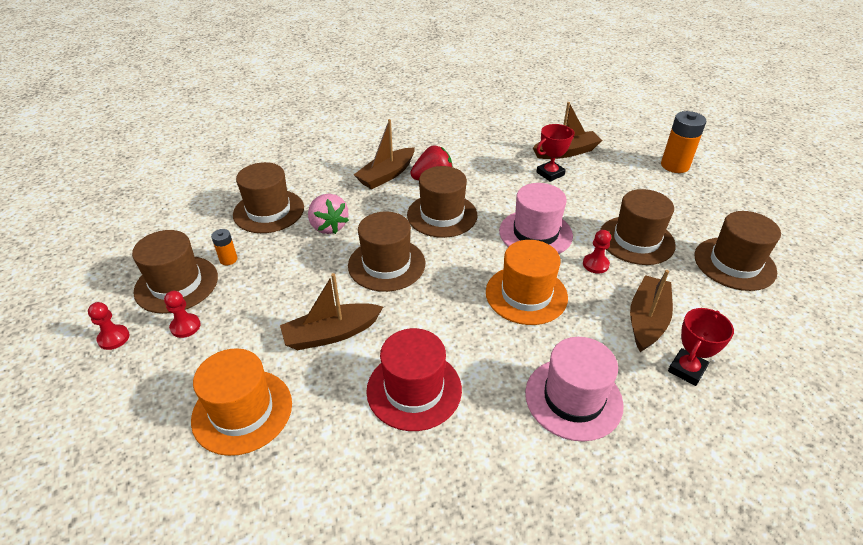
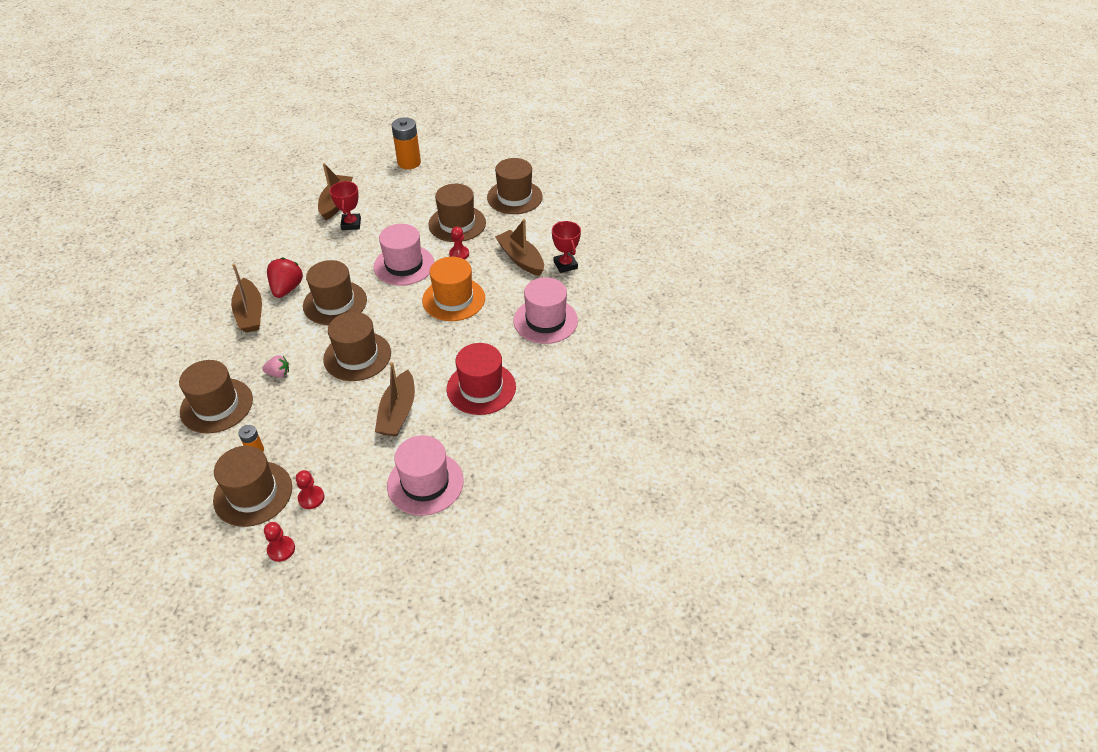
camera: 60 degrees left, 5 degrees up
(242, 411) = (425, 483): orange hat -> pink hat
(328, 226) = (279, 373): pink strawberry -> pink strawberry, size x0.59

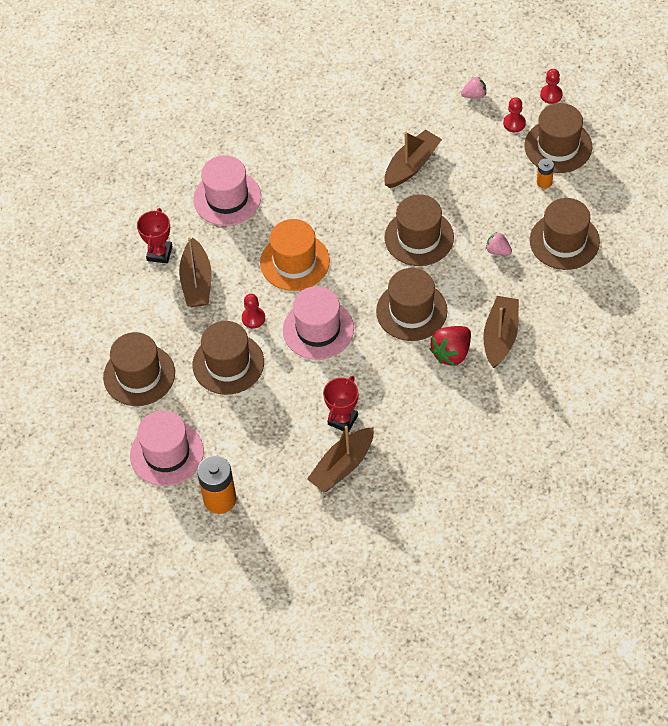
camera: 145 degrees left, 10 degrees up
(369, 510) = (474, 95): none -> pink strawberry
(425, 483) = (421, 97): pink hat -> pink hat (167, 453)
(481, 388) = (329, 157): red hat -> none

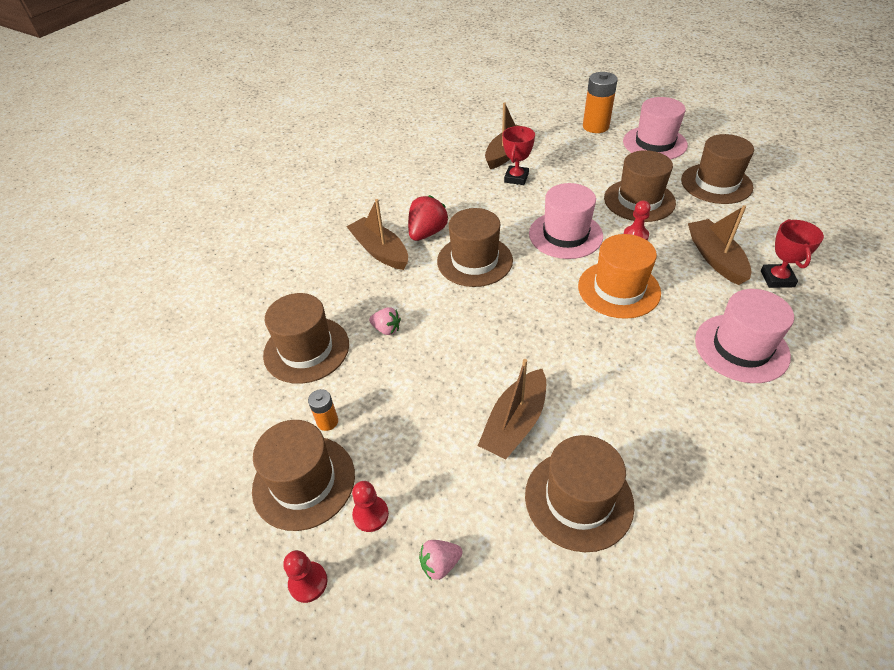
camera: 170 degrees right, 10 degrees down
(419, 237) = (483, 332): brown hat -> brown hat (578, 499)
(500, 336) = (380, 251): brown boat -> brown boat turned 135 degrees clockwise

